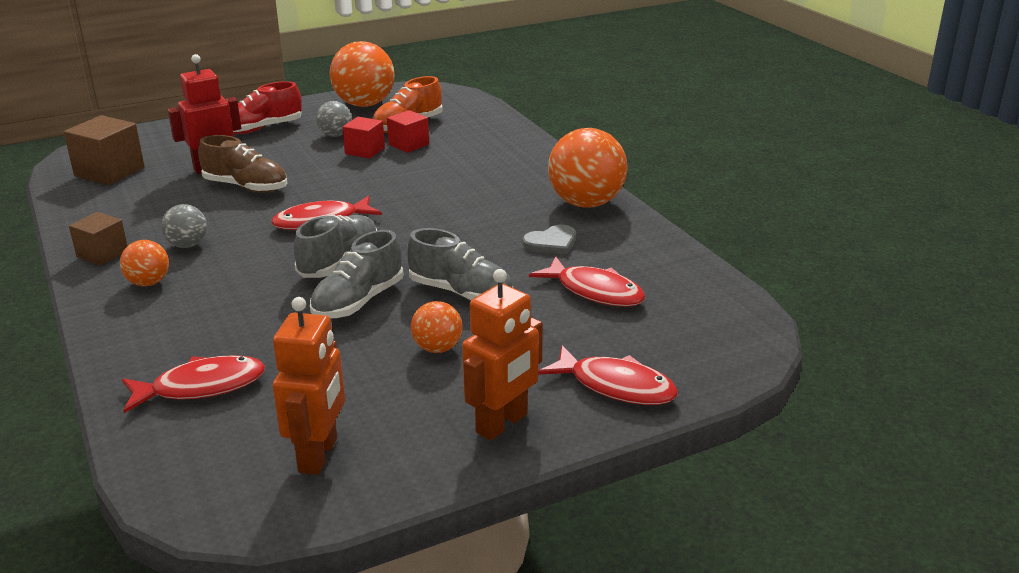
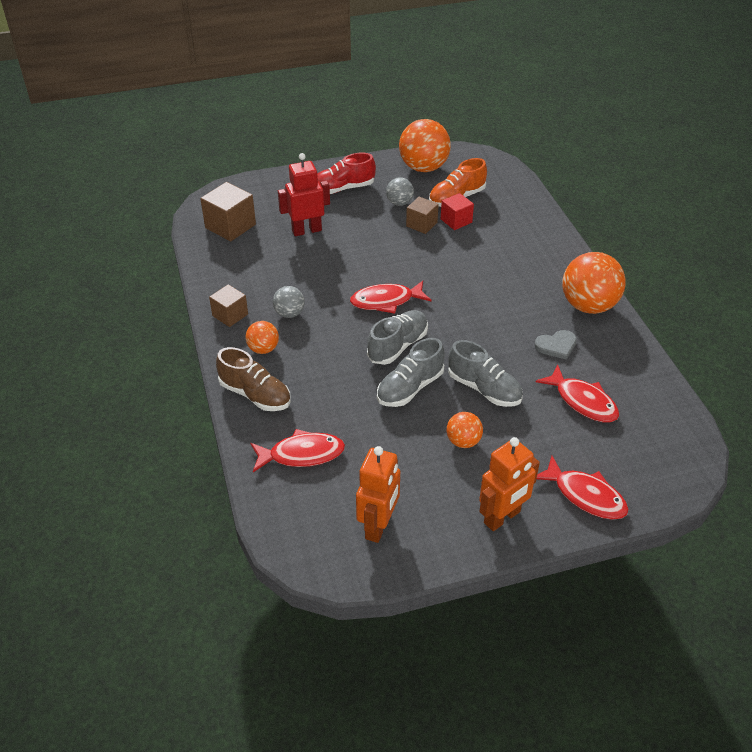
camera: 10 degrees right, 15 degrees up
(246, 187) = (331, 255): brown shoe -> brown shoe (255, 395)
(365, 151) = (421, 224): red cube -> brown cube

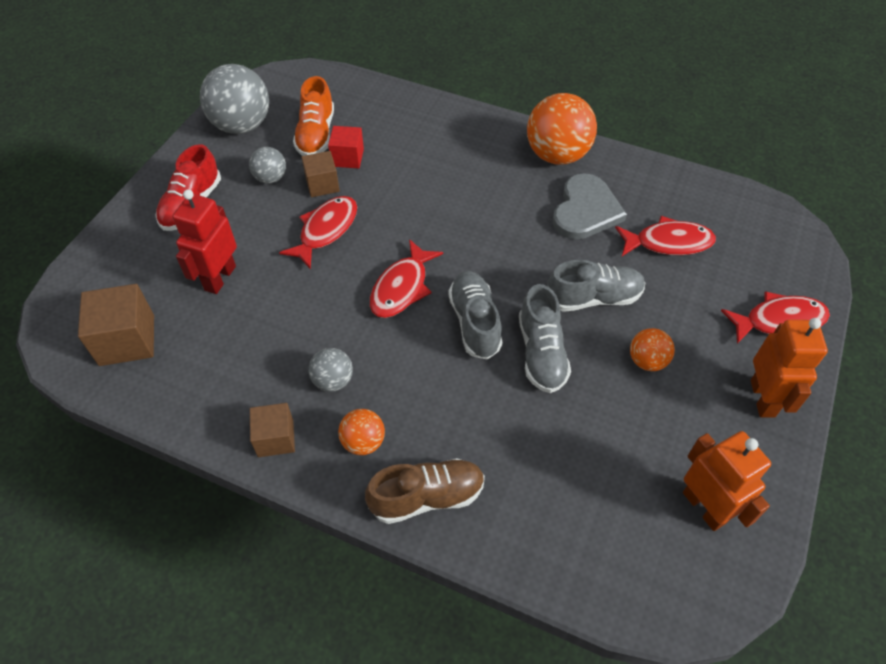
camera: 50 degrees left, 10 degrees up
(302, 454) = (554, 511): red fish -> red fish (326, 230)
(423, 168) = (242, 125): orange ball -> grey ball
(556, 345) = (585, 210): grey heart -> grey heart, size x1.70

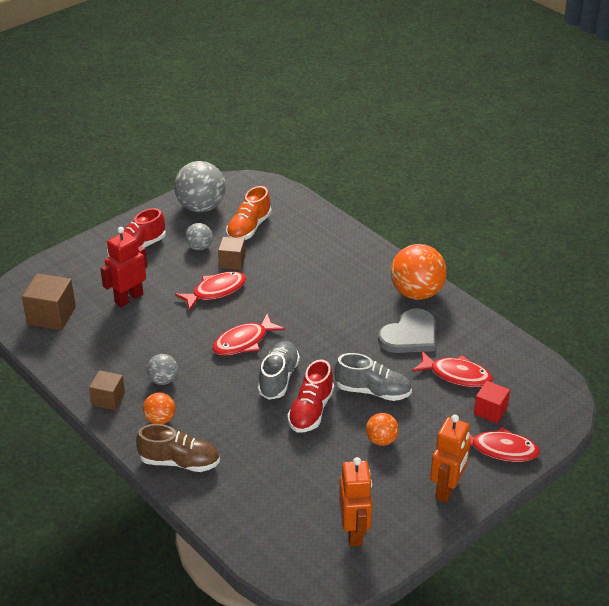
camera: 25 degrees right, 15 degrees down
(347, 158) = (261, 249): red cube -> red cube (490, 411)
(541, 353) = (311, 411): grey shoe -> red shoe

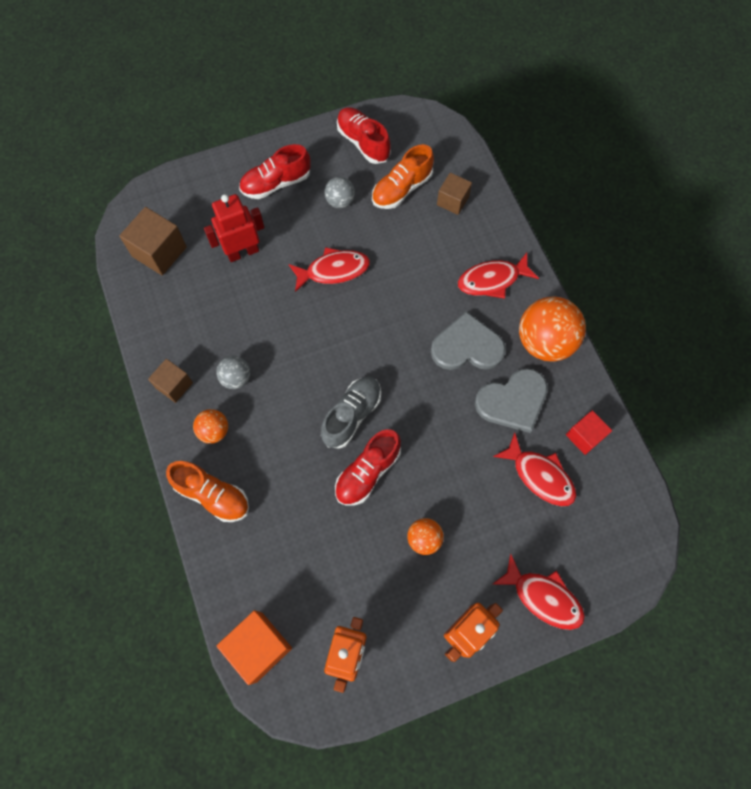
camera: 20 degrees right, 30 degrees up
(179, 462) = (212, 495): brown shoe -> orange shoe
(201, 207) = (363, 142): grey ball -> red shoe
(232, 262) = (366, 233): brown cube -> brown cube (452, 201)
(244, 342) = (335, 352): red fish -> red fish (492, 280)
(273, 551) = (259, 647): none -> orange cube
(354, 311) = (467, 346): none -> grey heart
(373, 391) = (442, 467): grey shoe -> none
(490, 411) = (555, 539): red cube -> red cube (584, 436)

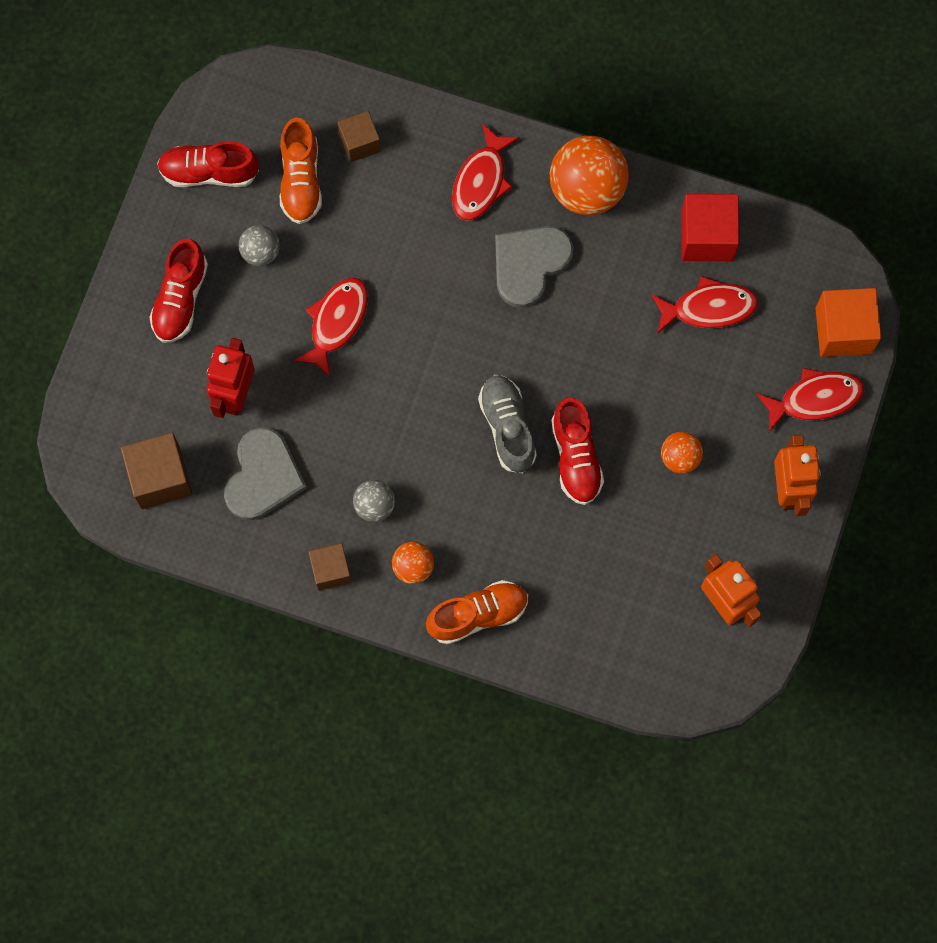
camera: 50 degrees left, 5 degrees up
(259, 647) = (655, 676): orange cube -> orange cube (843, 330)
(512, 401) = (620, 270): grey heart -> grey heart (263, 476)
(584, 436) = (707, 237): red cube -> red cube, size x1.57

